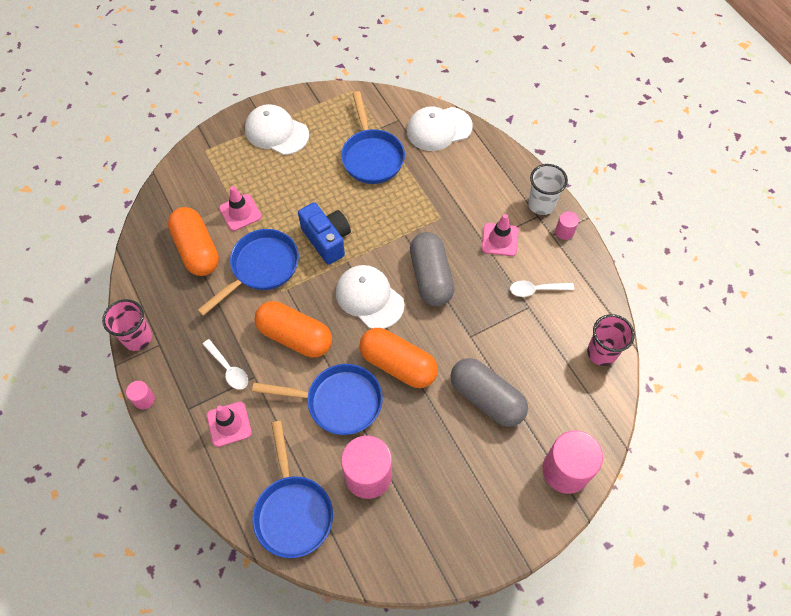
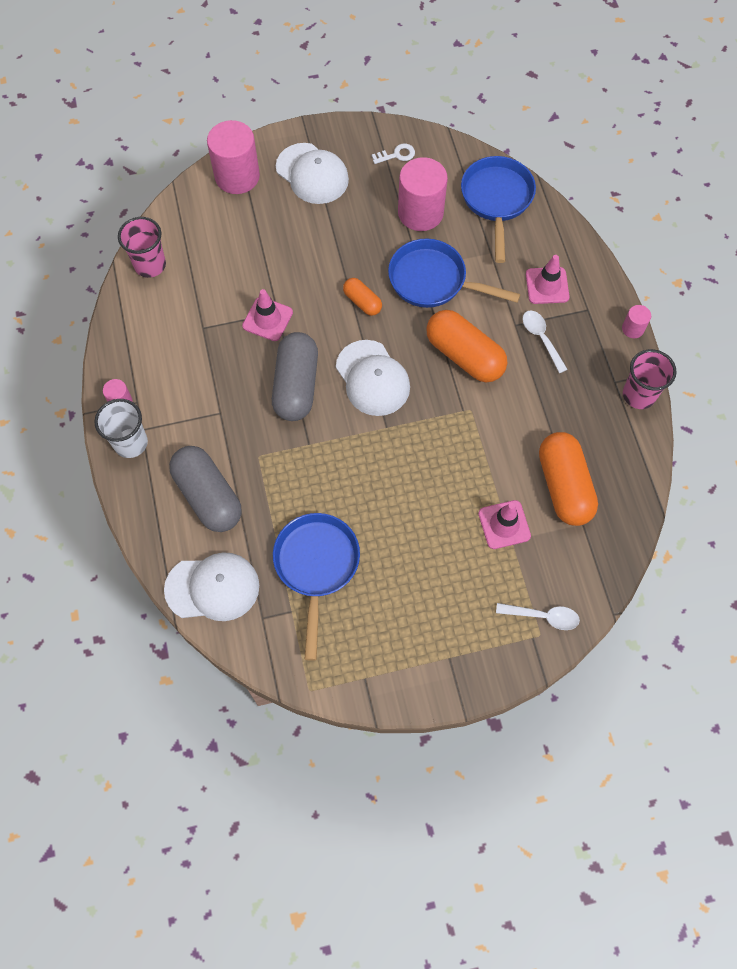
camera: 165 degrees left, 5 degrees up
(261, 268) = (489, 443): blue pan -> none
(276, 132) = (436, 640): white cap -> white cap (312, 174)
(327, 240) = (404, 460): blue camera -> none
(398, 364) = (362, 302): orange capsule -> orange capsule, size x0.53
(411, 543) = (397, 155): none -> white key
(486, 398) = (284, 250): grey capsule -> grey capsule (208, 496)
(500, 239) = (200, 410): pink traffic cone -> pink traffic cone (267, 319)
(536, 290) = (185, 343): white spoon -> white spoon (543, 616)

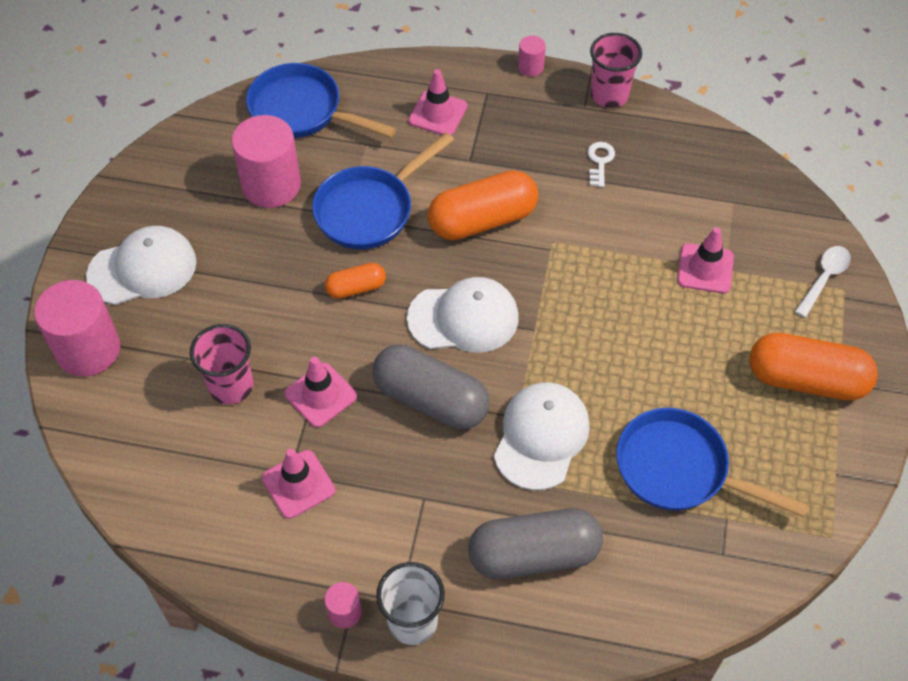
camera: 65 degrees left, 10 degrees down
(150, 265) = (156, 501): pink cup -> pink cup (231, 386)
(196, 336) = (298, 484): none -> pink traffic cone
(212, 587) = (661, 595): white cap -> white cap (541, 437)
(397, 155) = (176, 175): white key -> white key (600, 161)
(541, 338) = (499, 145): white spoon -> none
(564, 486) = (683, 199): orange capsule -> orange capsule (806, 380)

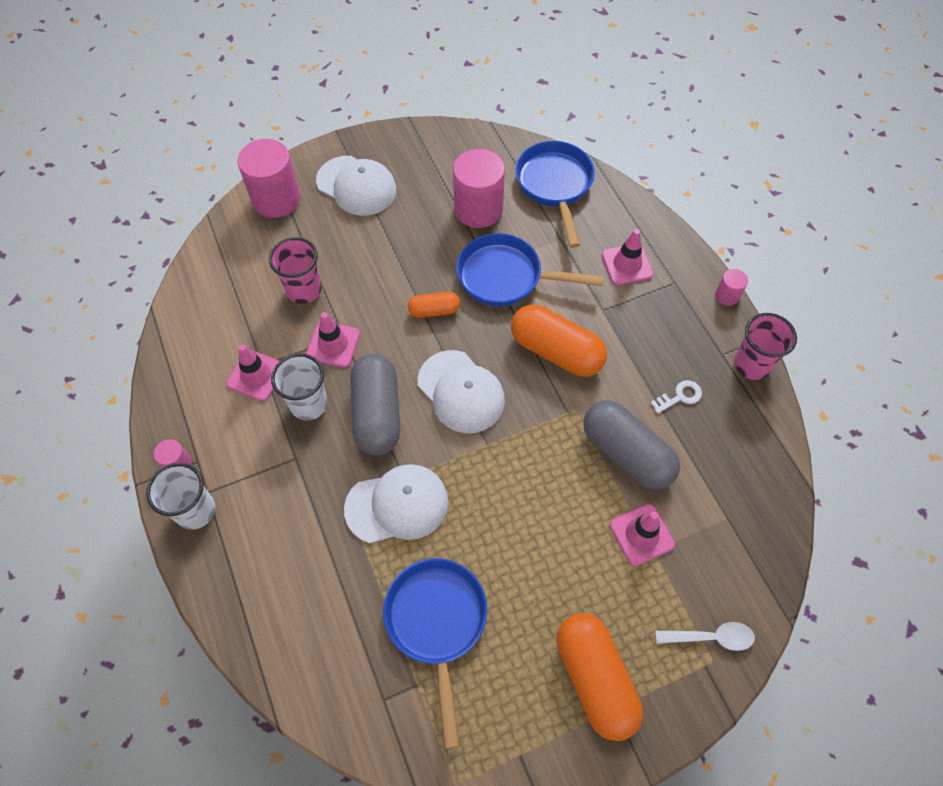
camera: 55 degrees right, 5 degrees up
(356, 288) = (434, 310): orange capsule -> orange capsule turned 45 degrees counterclockwise
(372, 453) = (309, 404): none -> white cup
(534, 554) = (296, 559): grey capsule -> grey capsule (626, 453)

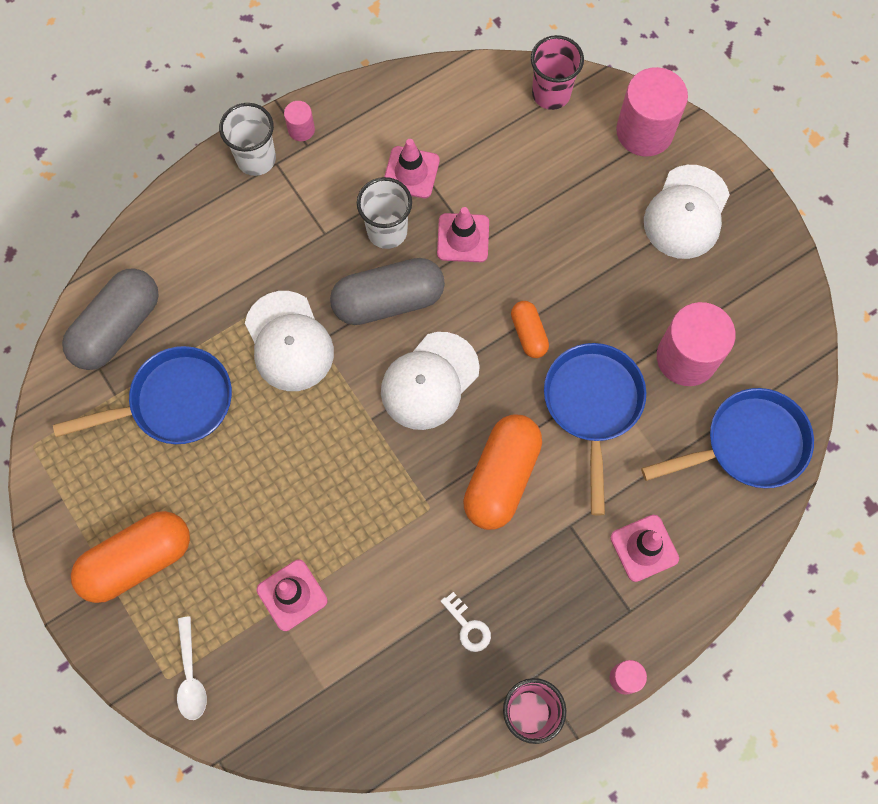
camera: 80 degrees right, 10 degrees up
(304, 290) = (526, 191): pink cup -> pink cup (551, 94)
(626, 453) = (385, 570): grey capsule -> grey capsule (117, 327)

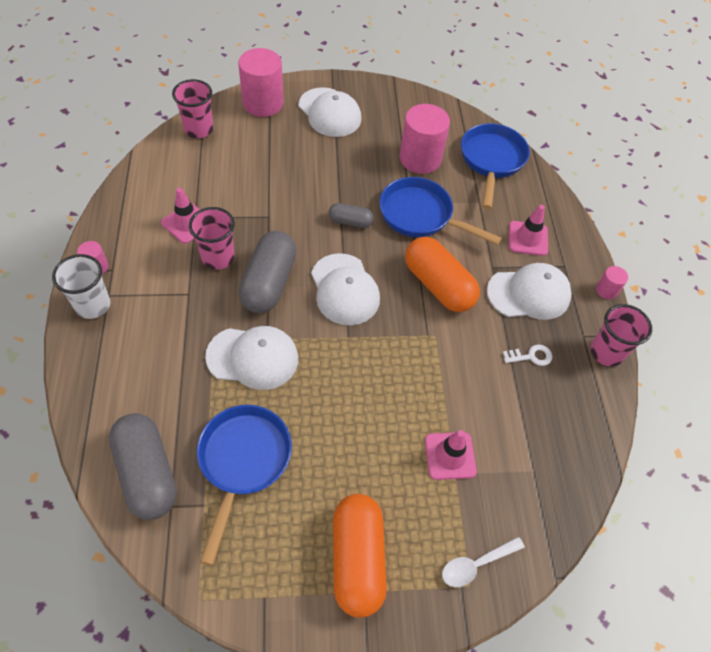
camera: 65 degrees left, 15 degrees down
(191, 675) = (476, 564): white spoon -> white spoon turned 135 degrees clockwise
(387, 231) = (218, 257): white cup -> pink cup
(463, 238) = (257, 220): pink traffic cone -> none
(528, 334) = (350, 222): orange capsule -> grey capsule
(557, 586) = (529, 293): none -> white cap

